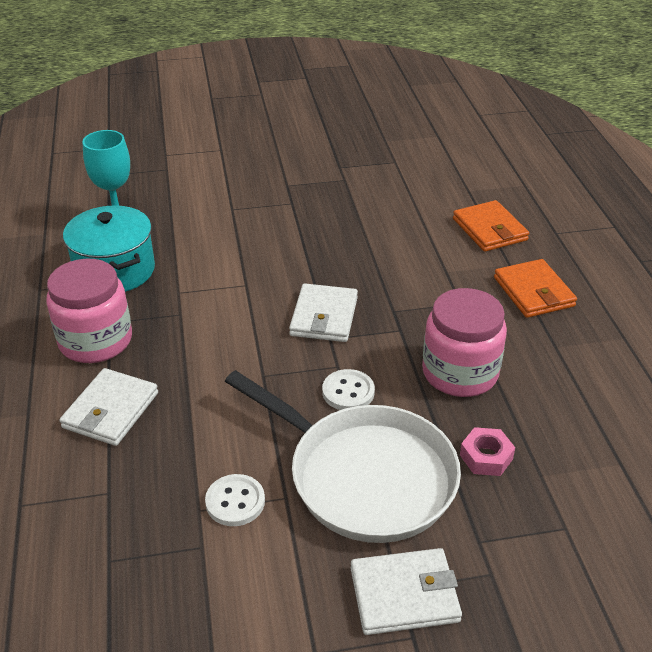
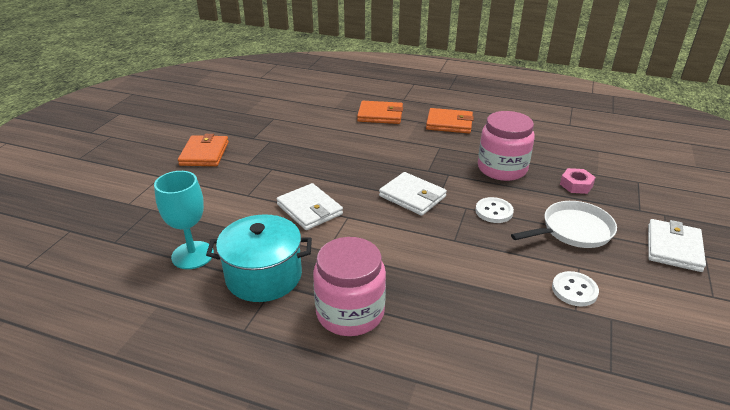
camera: 60 degrees left, 5 degrees down
(111, 410) = (444, 326): white wallet -> white wallet (309, 209)
(280, 154) = (204, 154): none -> orange wallet
(364, 476) = (573, 230): white pan -> white pan, size x0.63

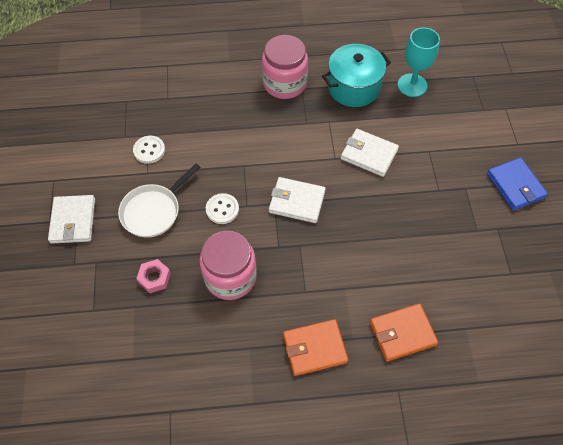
camera: 155 degrees right, 25 degrees up
(204, 154) = (515, 185): orange wallet -> blue wallet

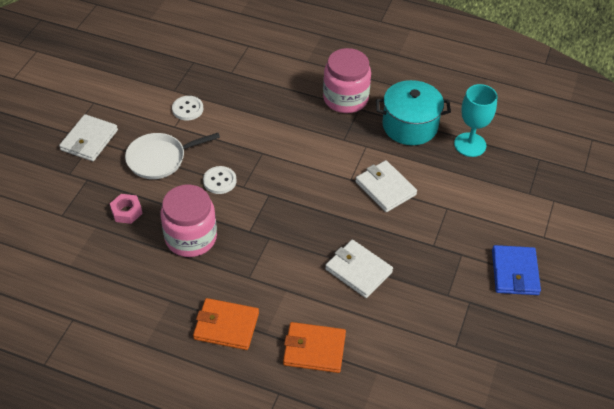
camera: 25 degrees right, 10 degrees down
(297, 202) = (290, 201): white wallet -> white wallet (358, 270)

